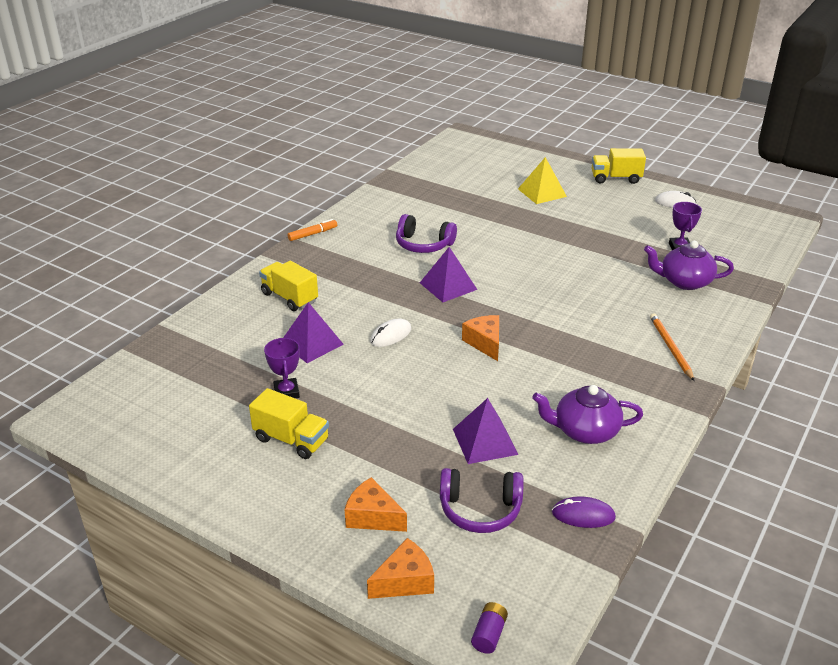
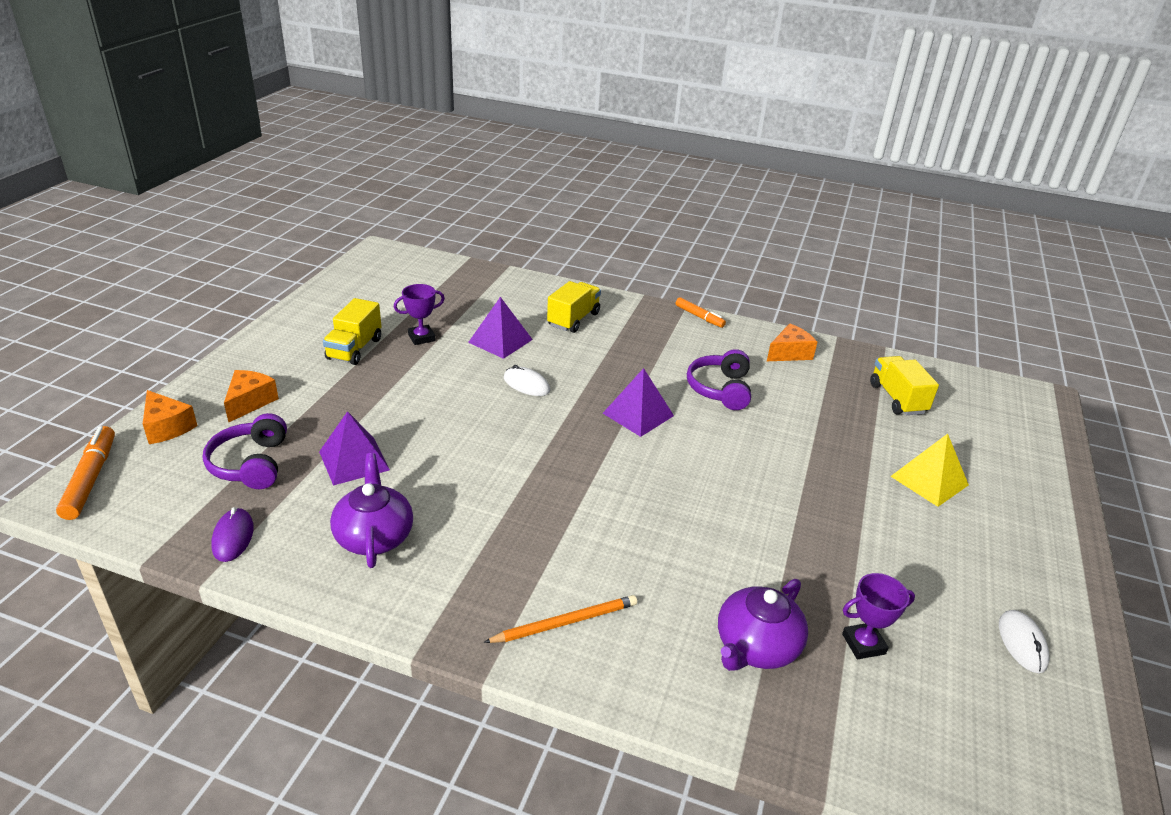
camera: 75 degrees right, 0 degrees up
(485, 343) = (530, 450): orange cheese -> orange cheese (789, 353)
(489, 634) = (90, 479): purple battery -> orange marker
(615, 178) = (1047, 563): yellow truck -> yellow truck (897, 399)
(684, 281) = (756, 646): purple teapot -> purple teapot turned 135 degrees counterclockwise

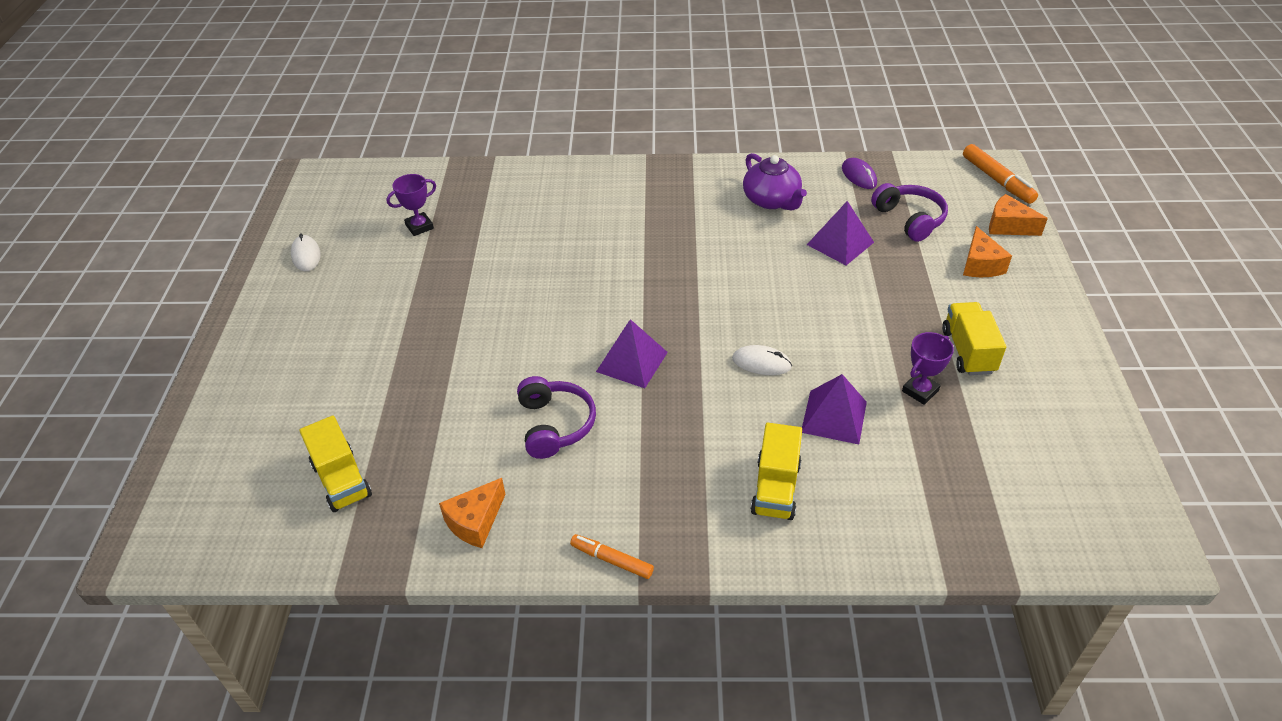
camera: 165 degrees right, 10 degrees up
(565, 622) = (615, 189): orange pencil -> none
(756, 646) = (491, 208): purple teapot -> none
(929, 480) = (335, 372): yellow pyramid -> none

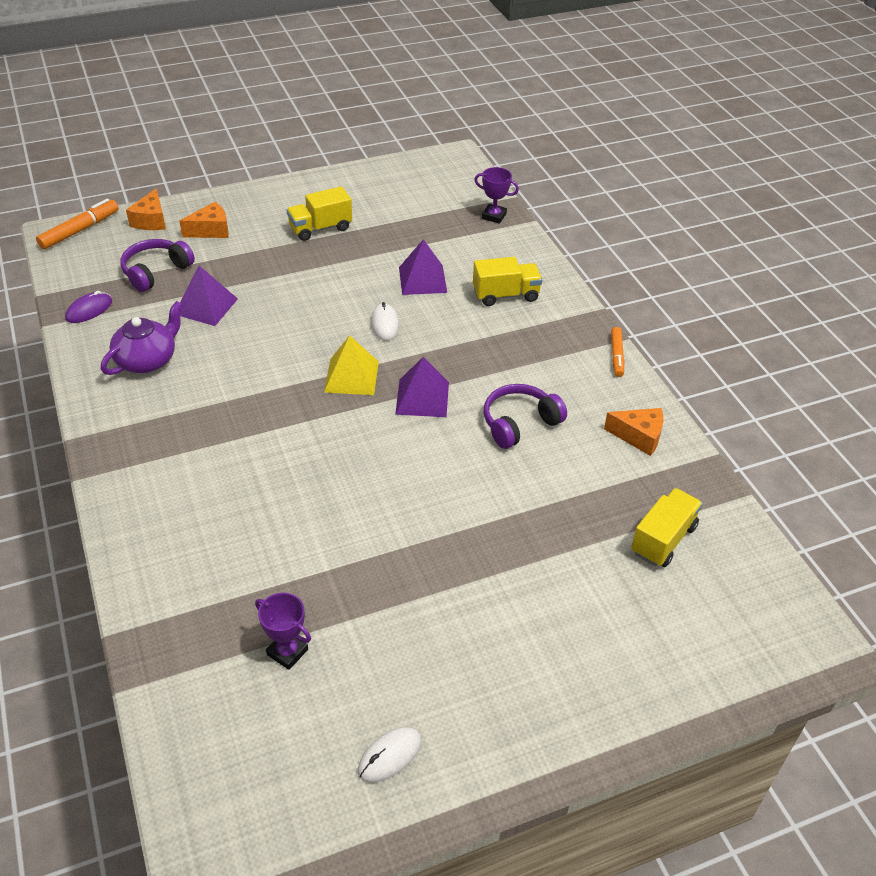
camera: 115 degrees left, 0 degrees up
(689, 319) = (351, 376): none -> yellow pyramid
(920, 391) = (374, 245): purple trophy -> purple trophy (494, 216)

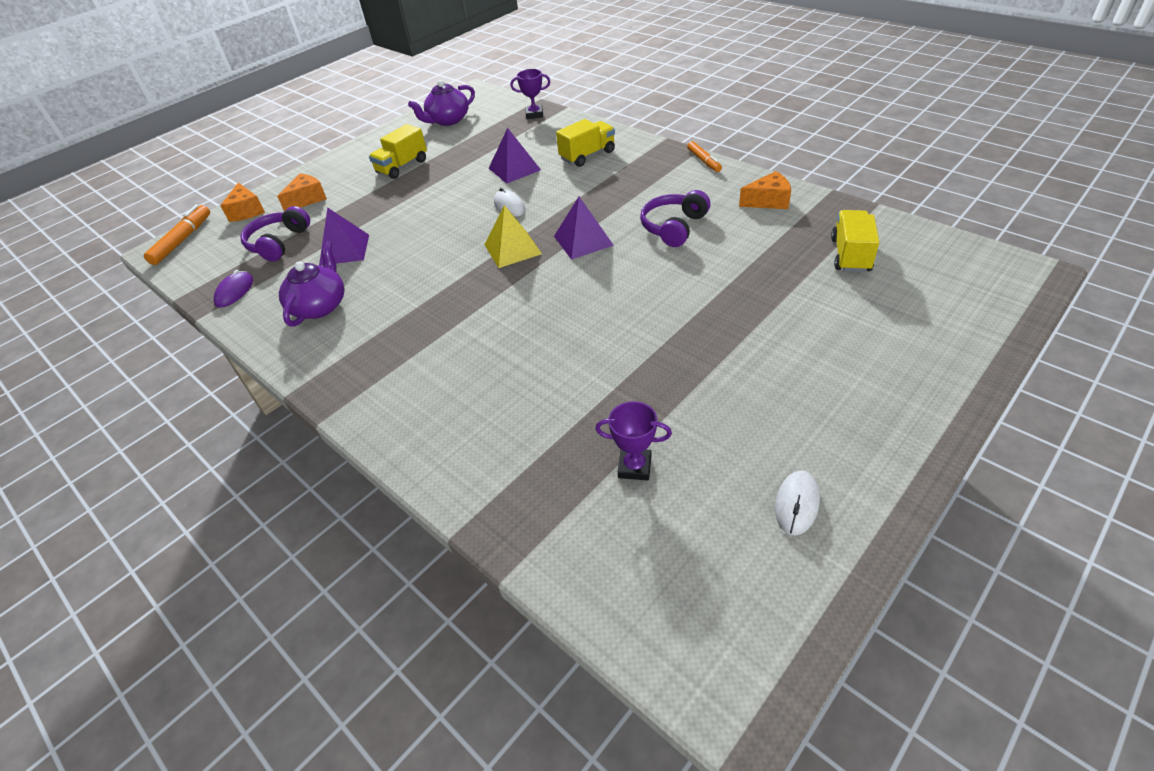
camera: 20 degrees left, 0 degrees up
(403, 186) = (448, 120): none -> purple teapot

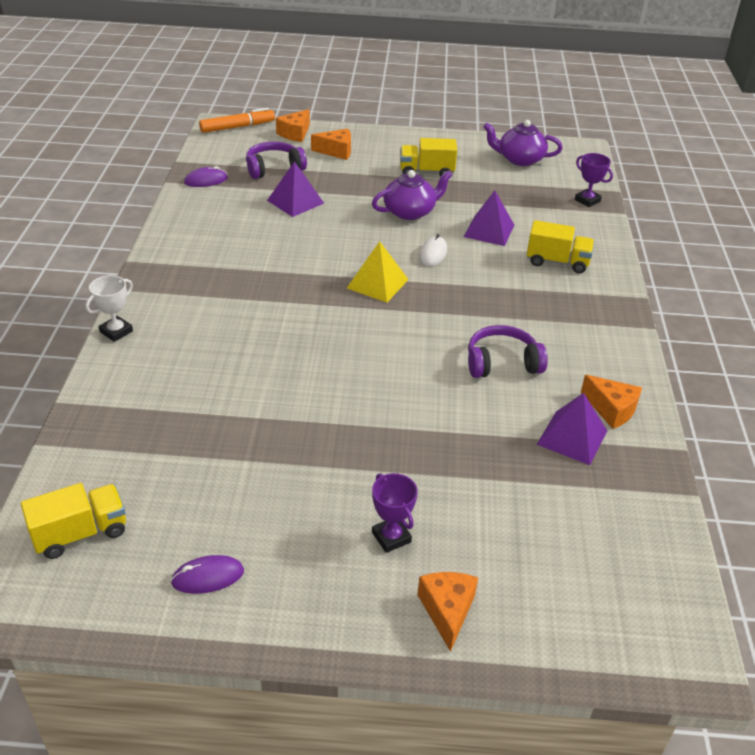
camera: 45 degrees right, 5 degrees down
(320, 306) = (224, 225): purple teapot -> purple teapot (410, 212)
(389, 445) = (116, 331): none -> white trophy
(583, 240) = (427, 317): purple pyramid -> purple pyramid (572, 437)
(634, 467) = (182, 465): purple trophy -> purple trophy (391, 537)
(704, 161) = (633, 338): orange marker -> none
(796, 504) = (208, 577): white mouse -> purple mouse
(850, 255) = (579, 501): yellow truck -> yellow truck (80, 533)
(923, 367) = (447, 611): none -> orange cheese

